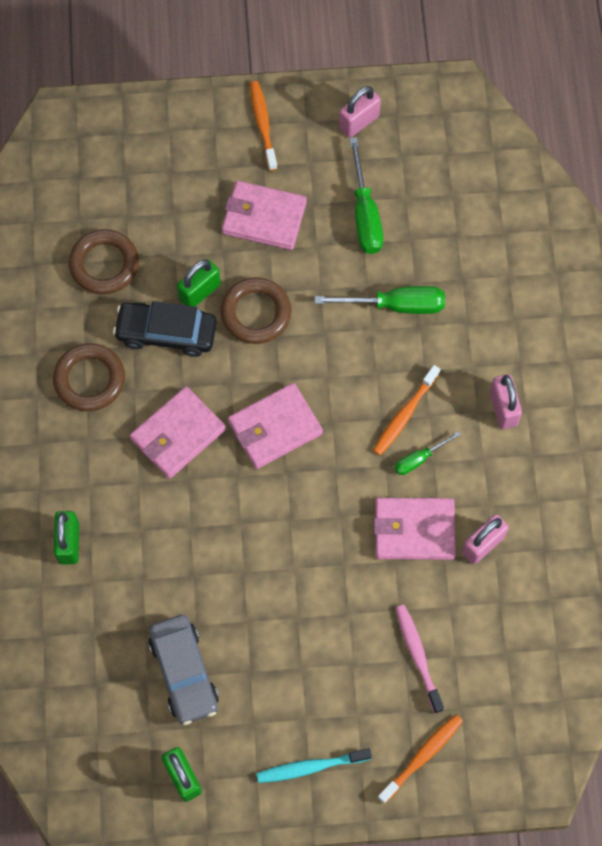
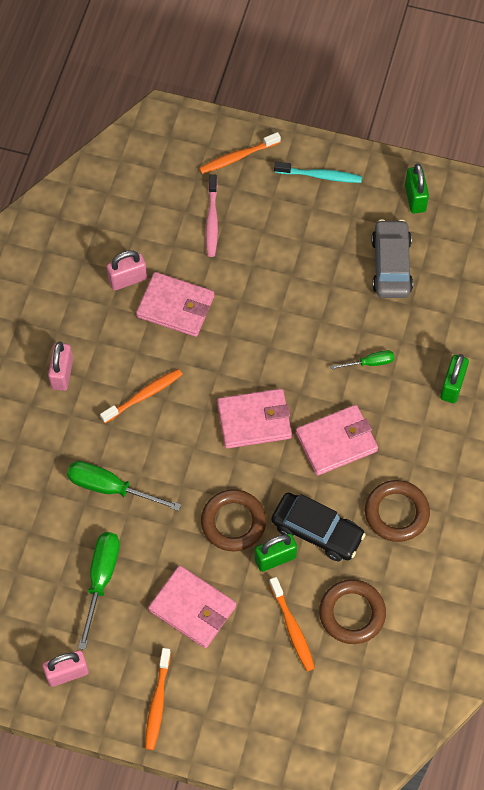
camera: 160 degrees left, 5 degrees down
(159, 232) = (292, 627): none -> orange toothbrush
(419, 459) = (147, 357): green screwdriver -> green screwdriver (369, 363)

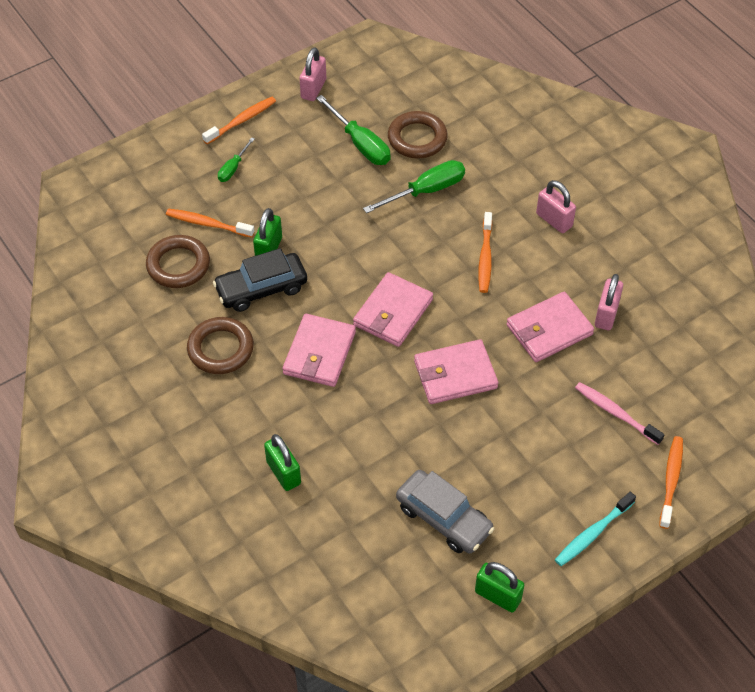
camera: 130 degrees right, 10 degrees down
(157, 702) = (241, 121): orange toothbrush -> orange toothbrush turned 90 degrees clockwise
(192, 608) = (285, 179): pink wallet -> pink wallet (455, 375)
(233, 522) = (323, 243): brown ring -> brown ring (417, 138)
(369, 363) = (365, 428): green screwdriver -> green screwdriver (233, 168)

